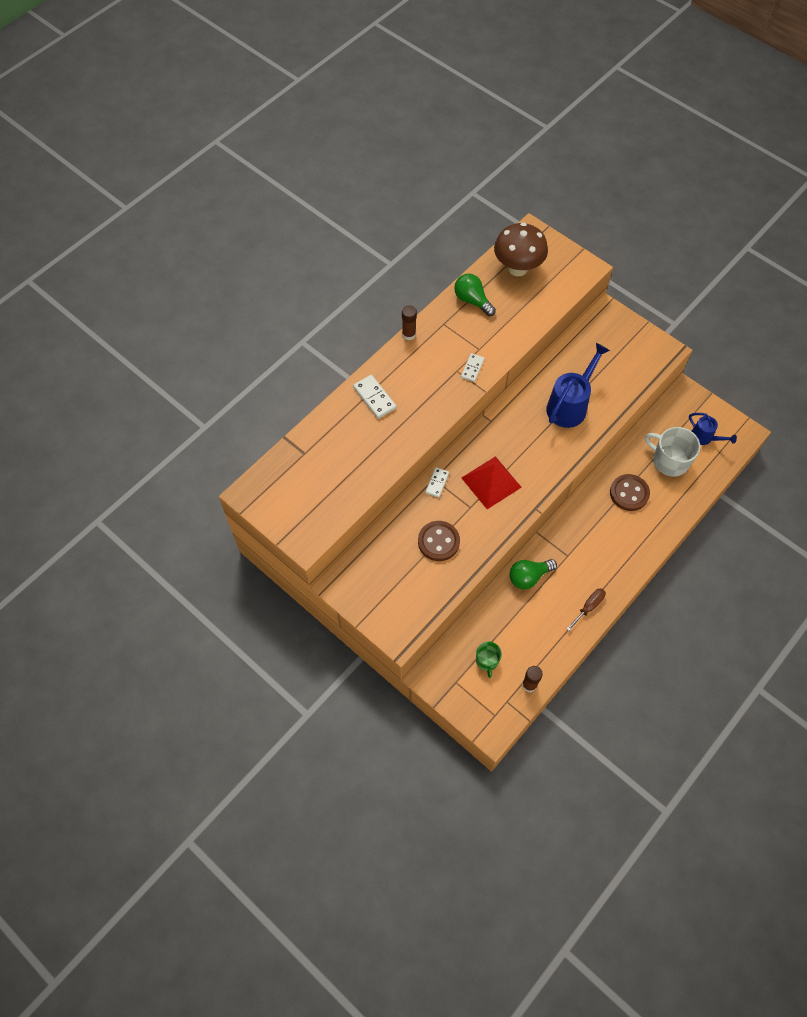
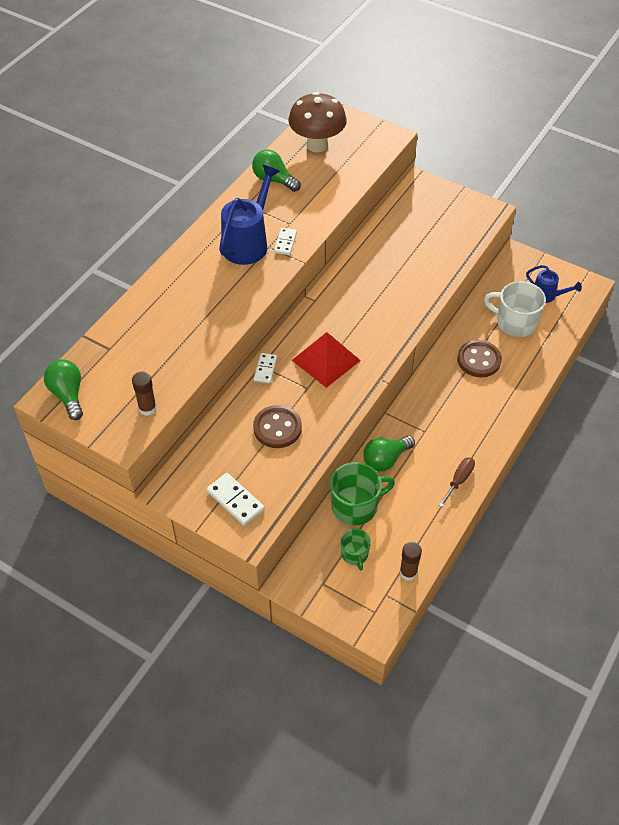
camera: 10 degrees left, 10 degrees down
(264, 493) = (68, 395): none -> green light bulb
(374, 398) = (181, 284): white domino -> white domino (235, 500)
(409, 334) = (210, 219): brown glue stick -> brown glue stick (147, 408)
(495, 616) = (355, 506): none -> green mug
(570, 405) = (398, 274): blue watering can -> blue watering can (248, 242)

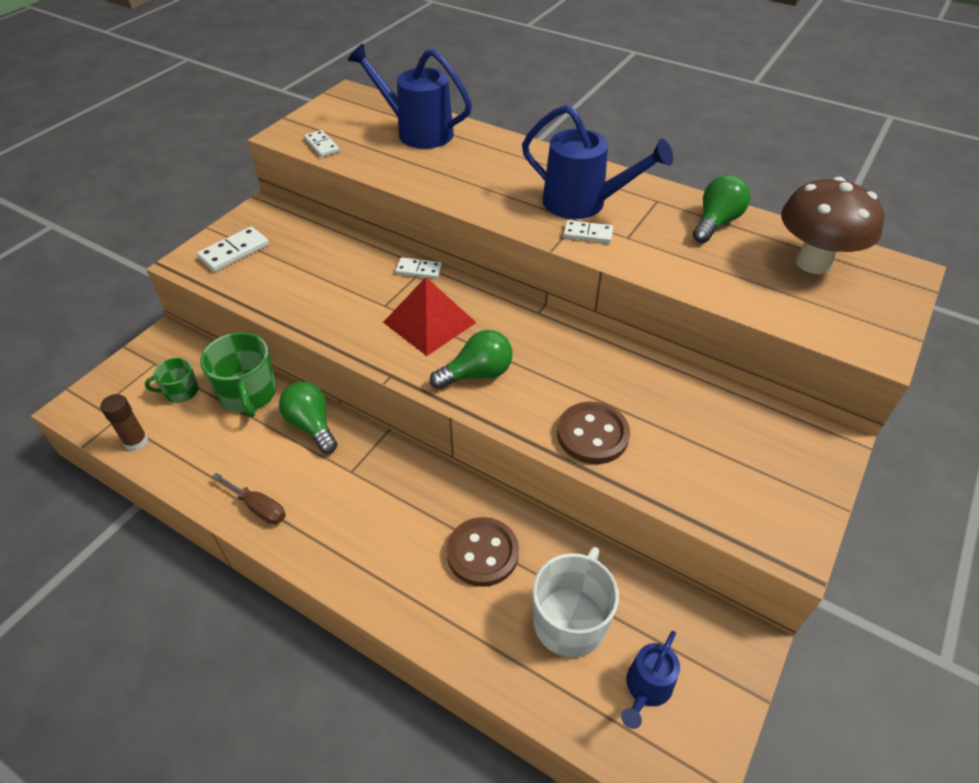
camera: 90 degrees right, 5 degrees down
(68, 395) = (351, 102): green light bulb -> green light bulb (477, 374)
(131, 342) = (417, 131): none -> blue watering can
(147, 408) = (322, 145): brown glue stick -> white domino
(277, 428) = (326, 281): brown button -> brown button (592, 435)

